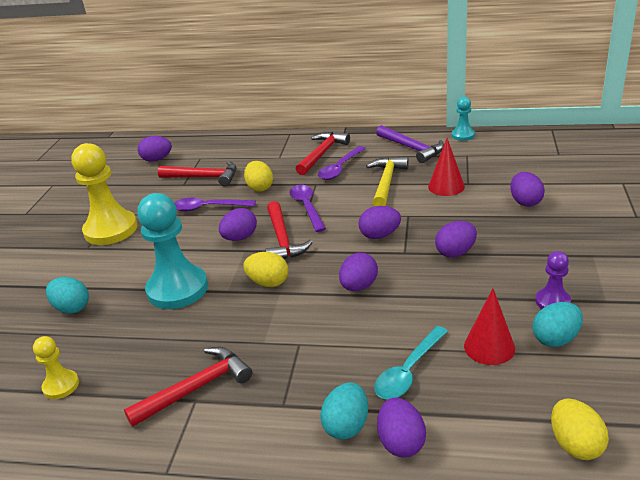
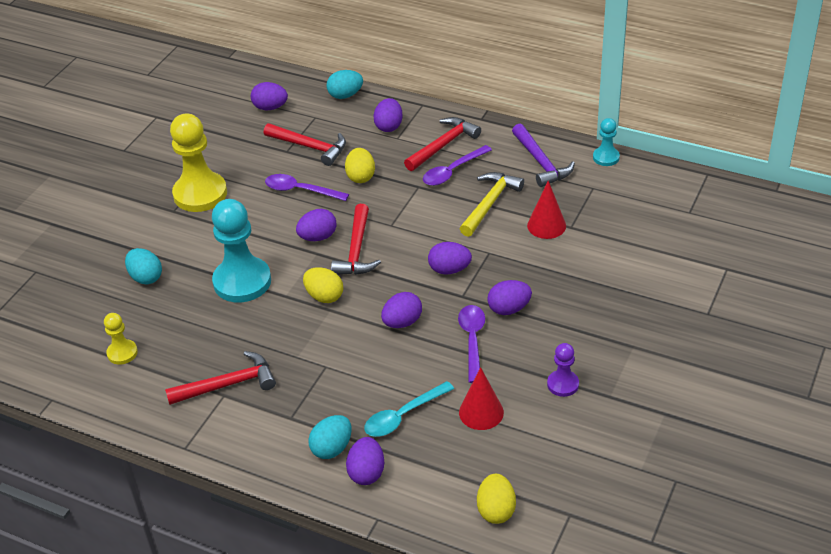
camera: 15 degrees right, 10 degrees up
(307, 207) = (396, 215): purple spoon -> purple spoon (472, 340)
(525, 202) = (612, 267): purple egg -> purple egg (389, 126)
(555, 339) = (541, 420): turquoise egg -> turquoise egg (345, 95)

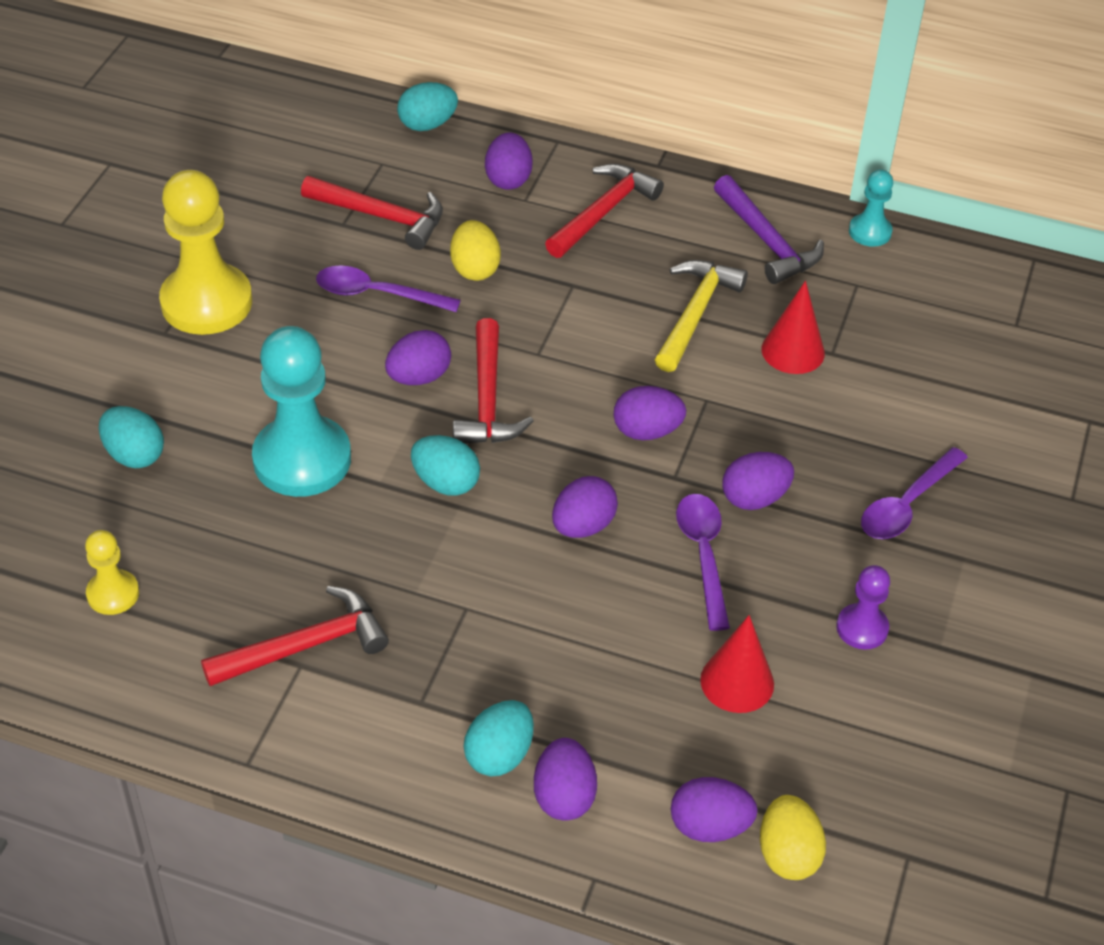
camera: 10 degrees left, 5 degrees up
(270, 107) = (304, 146): purple egg -> purple egg (709, 826)
(324, 296) = (445, 483): yellow egg -> turquoise egg
(403, 416) = (609, 692): turquoise spoon -> none
(452, 171) = (625, 258): purple spoon -> purple spoon (907, 505)

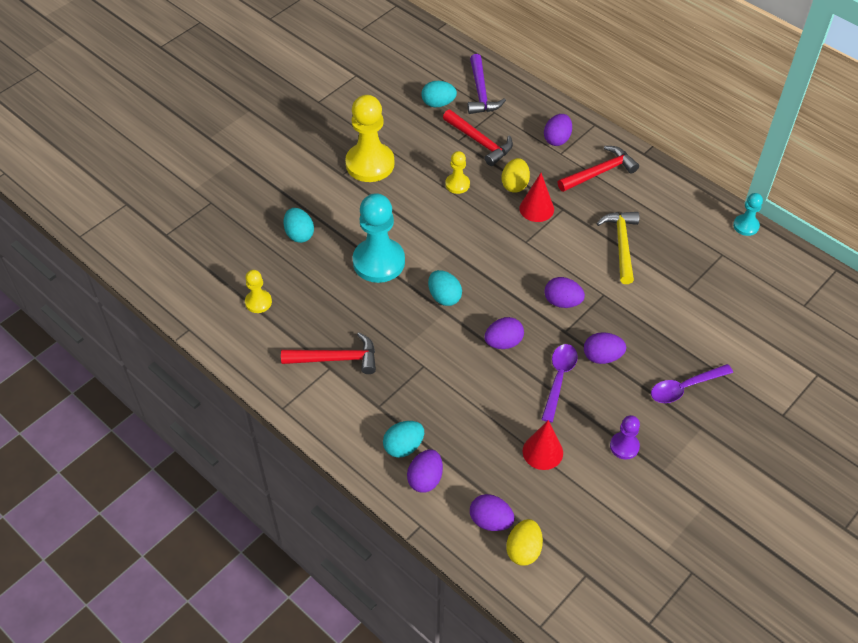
camera: 25 degrees right, 5 degrees up
(377, 294) = (457, 184): purple spoon -> yellow pawn
(419, 377) = (457, 236): purple egg -> none
(427, 124) = (528, 96): turquoise egg -> turquoise egg (438, 103)
(487, 399) = (487, 258): red hammer -> none
(695, 314) = (621, 245): yellow hammer -> yellow hammer turned 45 degrees counterclockwise
(766, 241) = (683, 214): purple hammer -> purple hammer (481, 92)
(793, 351) = (665, 281): red cone -> red cone (536, 208)

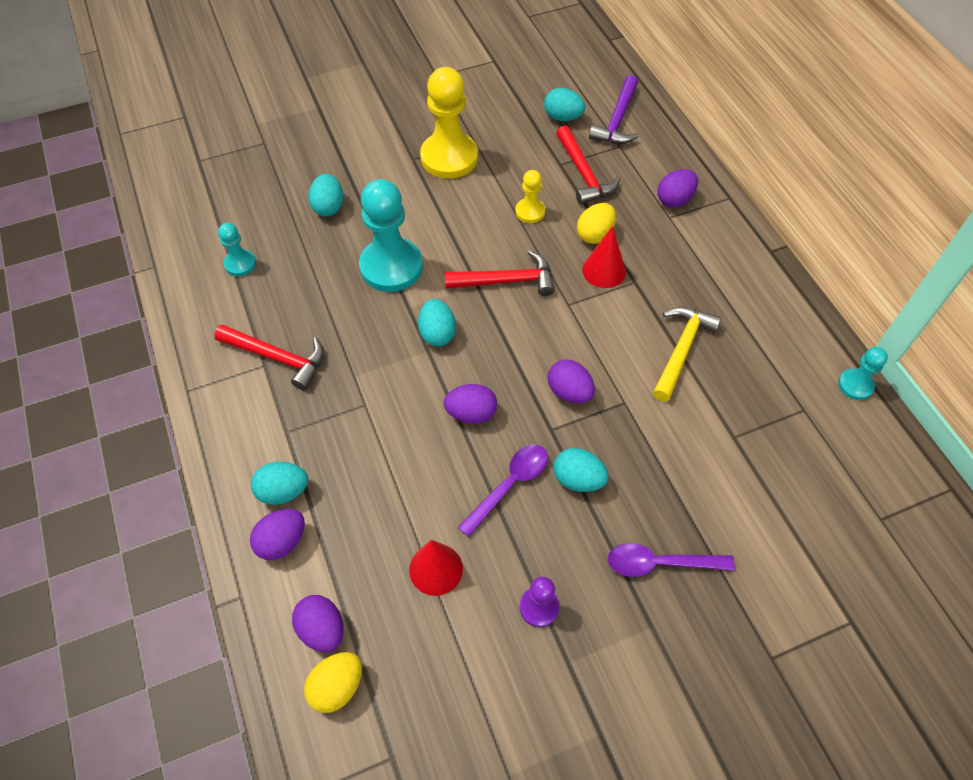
camera: 25 degrees right, 5 degrees up
(258, 302) = (240, 264): yellow pawn -> turquoise pawn
(599, 172) = (703, 255): red hammer -> red hammer (506, 281)
(602, 357) = (578, 479): purple egg -> turquoise egg

